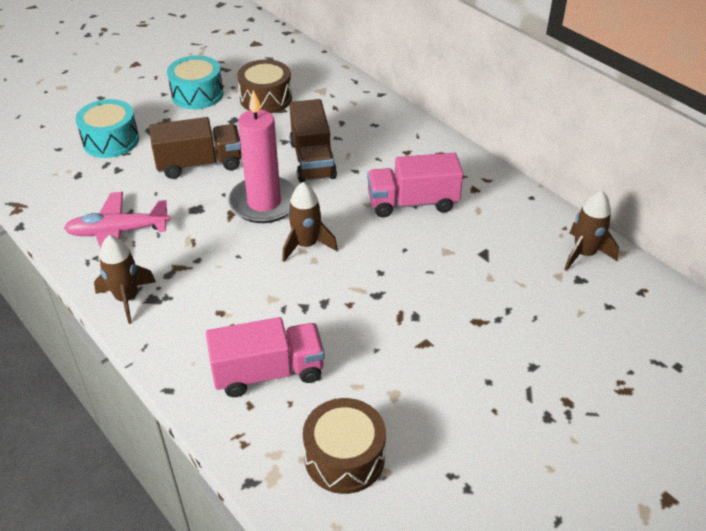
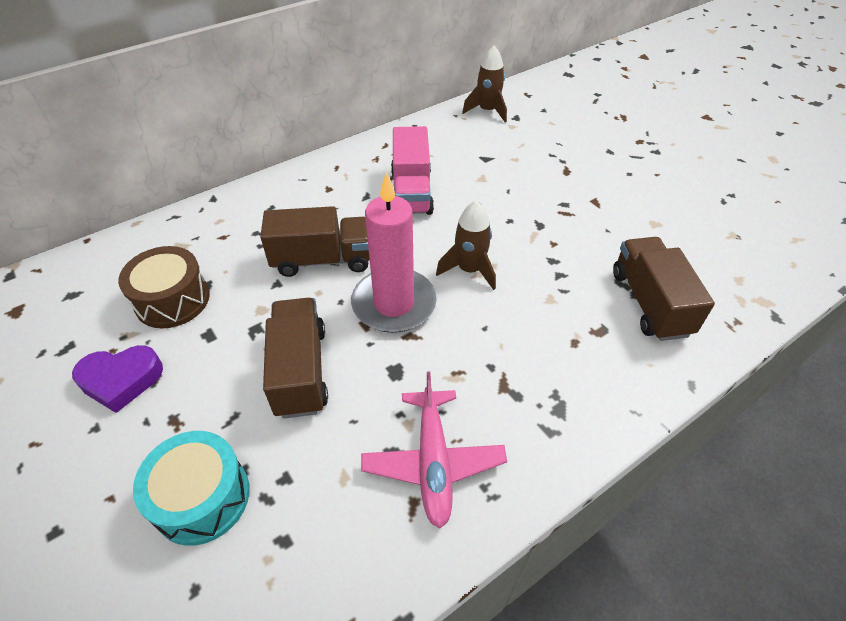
camera: 85 degrees left, 5 degrees up
(127, 299) = (561, 438): brown rocket -> none
(197, 94) = (121, 380): turquoise drum -> purple heart
(268, 372) = (650, 303): pink truck -> brown truck
(344, 457) = (728, 256): brown drum -> none

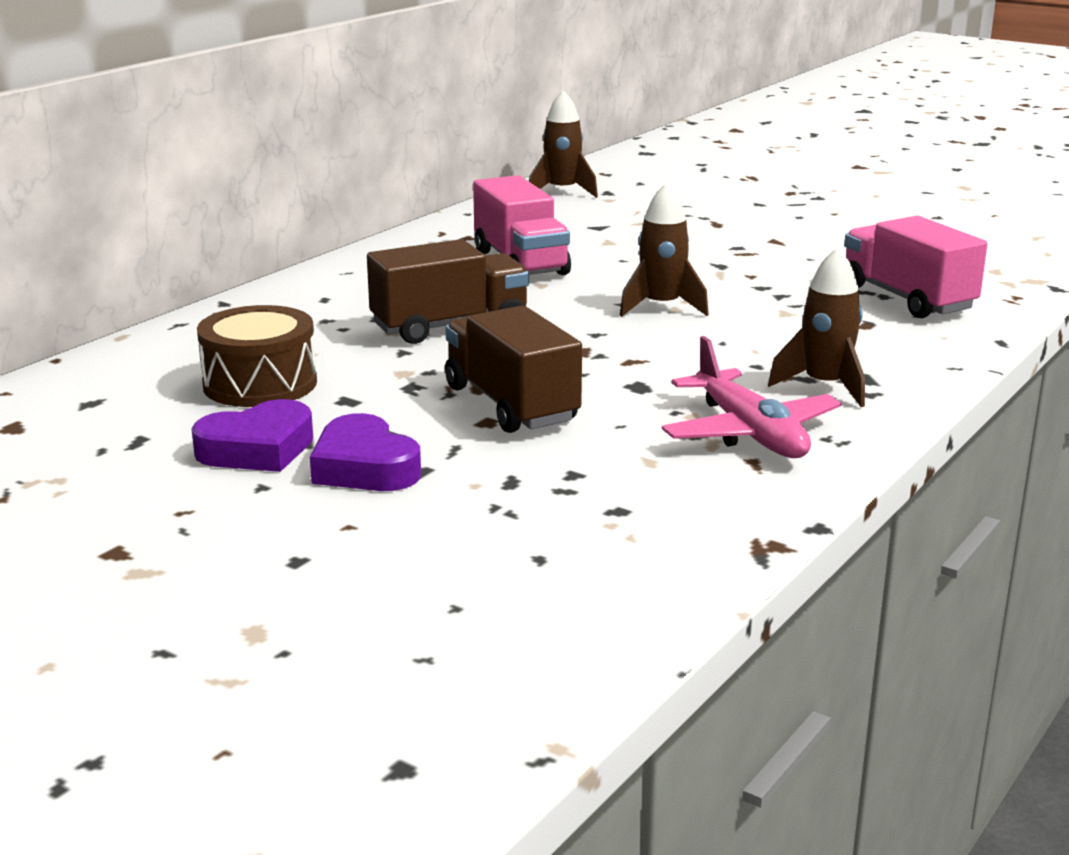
camera: 20 degrees left, 25 degrees down
(165, 424) = (364, 467): none -> purple heart
(202, 497) = (477, 503): turquoise drum -> none
(394, 304) = (586, 343): pink candle -> none
(523, 411) = (825, 386): none -> brown rocket
(650, 303) = (907, 298): brown truck -> pink truck

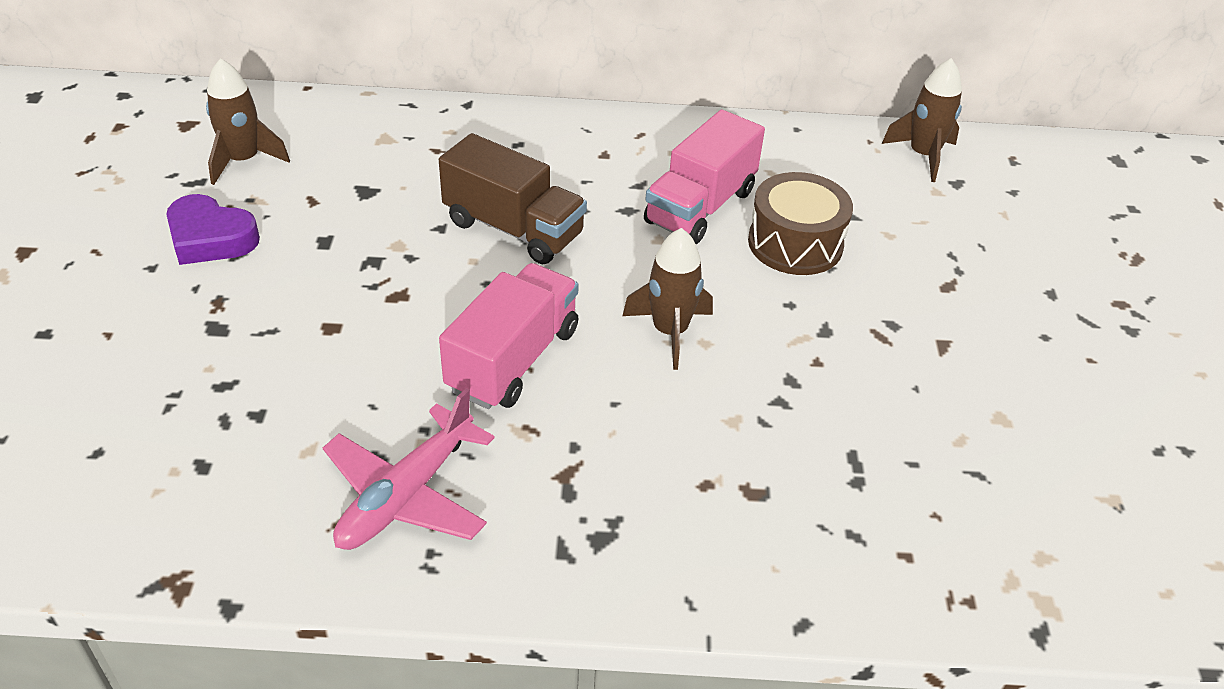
camera: 55 degrees right, 20 degrees up
(260, 384) = (325, 188): brown drum -> brown drum (795, 243)
(364, 467) = (208, 300): purple heart -> none
(511, 404) = (373, 327): brown truck -> none
(825, 386) = (556, 512): brown rocket -> brown rocket (244, 161)
(907, 298) = (865, 504): pink truck -> pink truck (513, 360)

